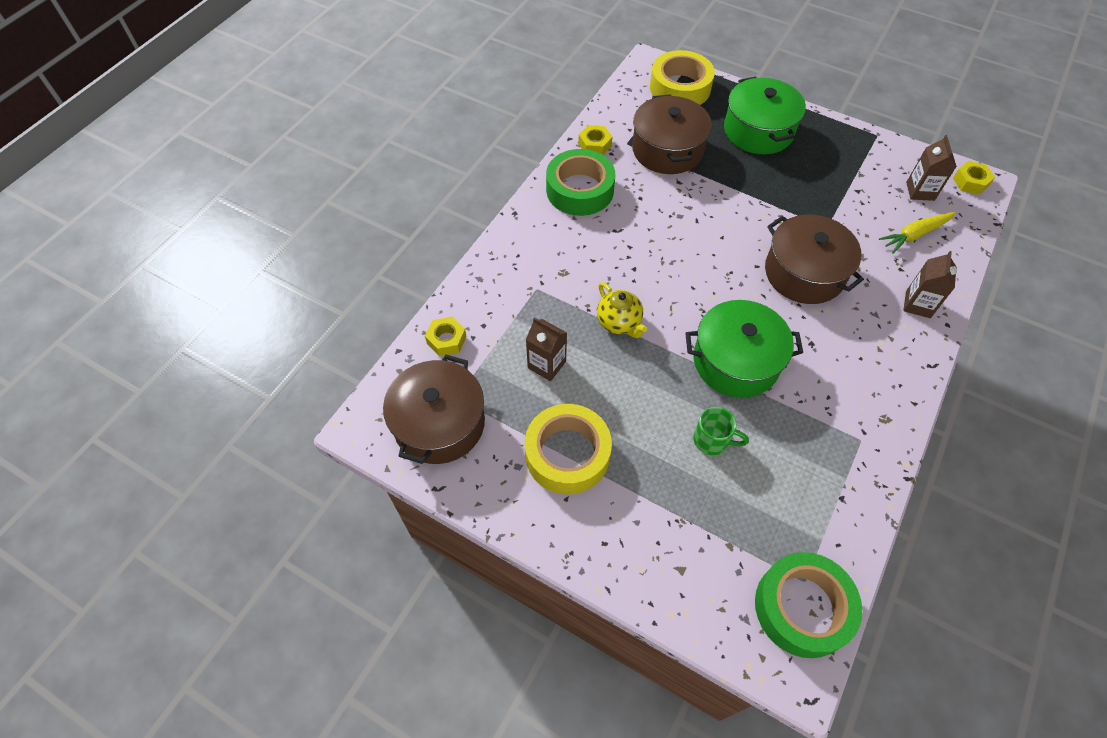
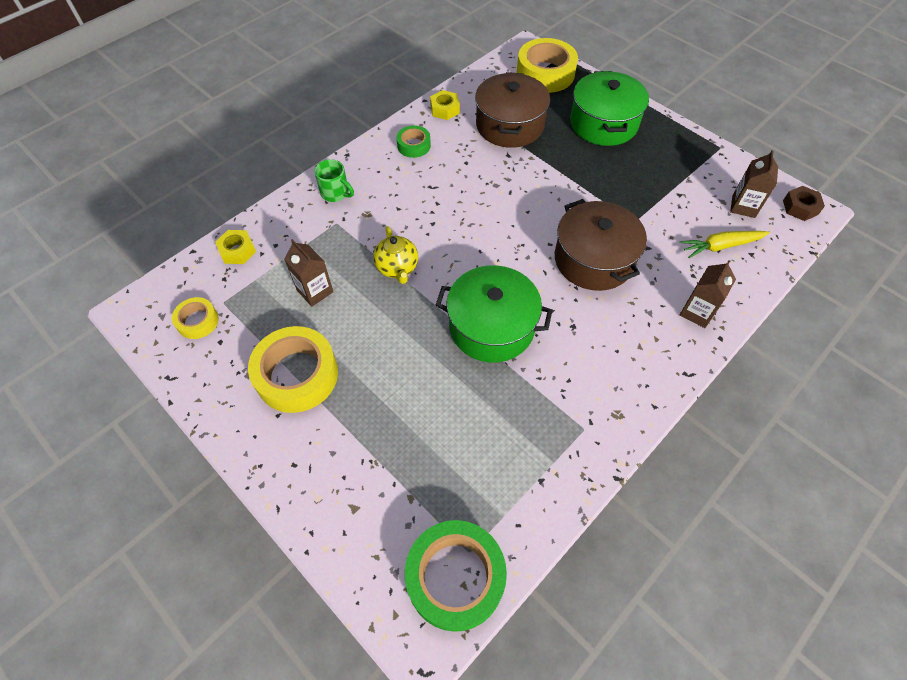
camera: 15 degrees right, 0 degrees up
(439, 423) = (198, 321): brown pot -> yellow tape
(580, 190) = (414, 145): green tape -> green tape, size x0.52
(712, 440) = (437, 394): green mug -> green mug (335, 193)
(970, 182) = (800, 207): yellow nut -> brown nut

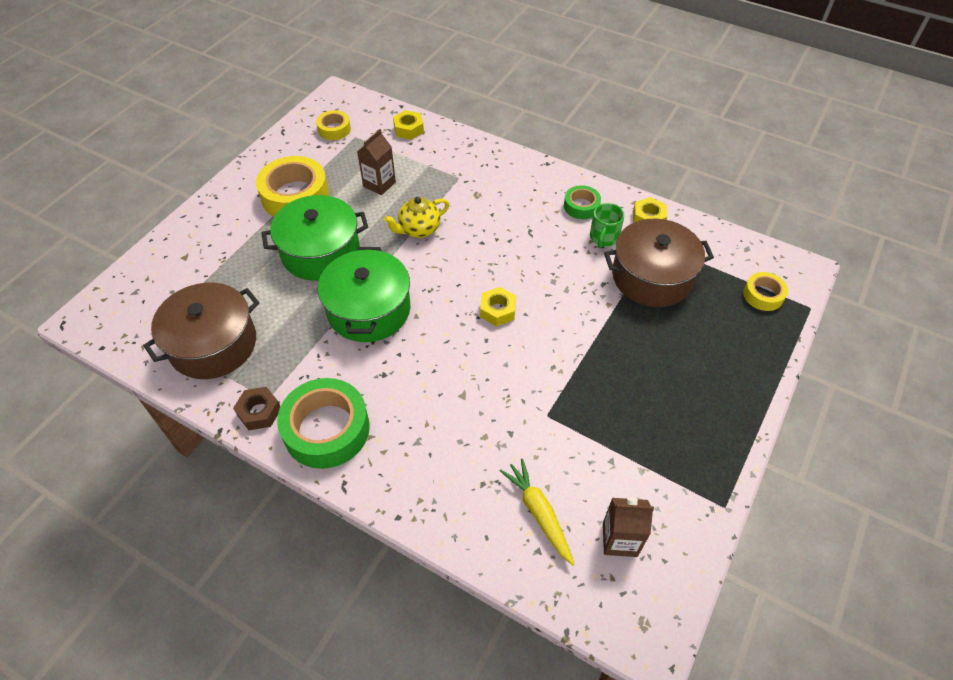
camera: 75 degrees right, 5 degrees down
(335, 193) = (494, 168): green mug -> green mug (603, 237)
(455, 577) = (130, 329): green tape -> green tape (326, 429)
(519, 229) = (498, 310): none -> yellow nut
(545, 74) = (763, 295): yellow tape -> yellow tape, size x0.52
(593, 259) = (476, 382): brown pot -> brown pot (213, 344)
(603, 123) = (702, 366): green pot -> green pot (320, 252)
(697, 312) = (428, 490): brown carton -> none
(800, 207) = (648, 617): brown nut -> brown nut (259, 412)

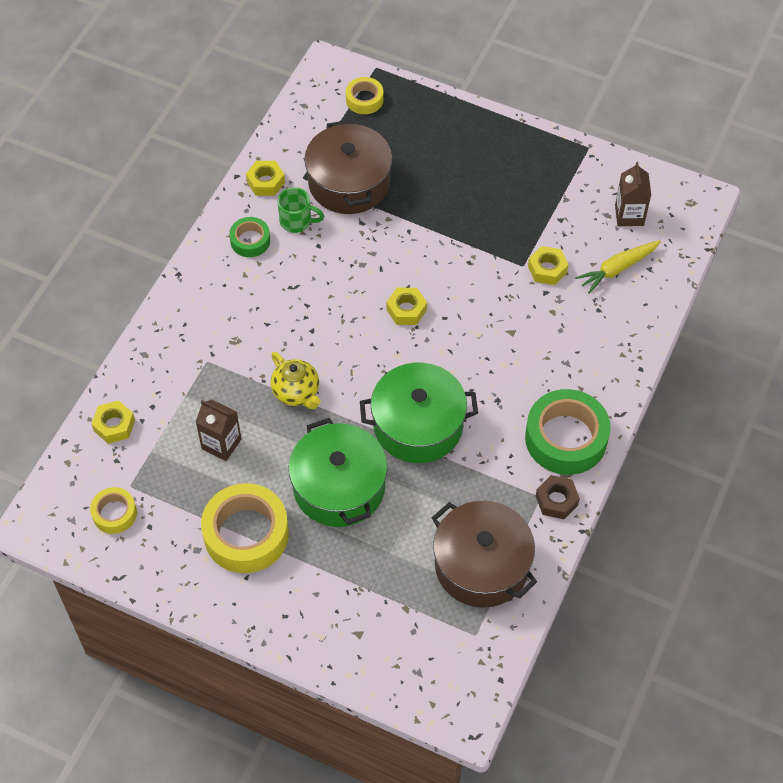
camera: 95 degrees left, 5 degrees up
(541, 438) = (547, 269): none -> yellow nut

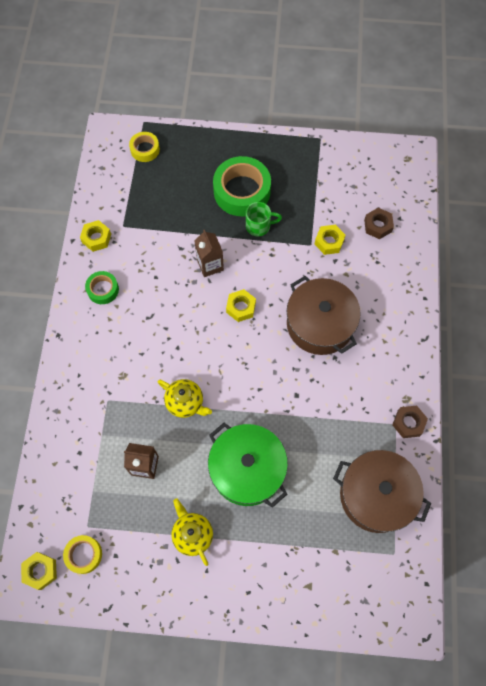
camera: 20 degrees left, 10 degrees up
(114, 425) = (55, 479): yellow nut -> yellow nut (40, 571)
(246, 534) = (192, 534): yellow tape -> yellow teapot
(297, 221) = (132, 262): green mug -> green mug (259, 226)
(349, 183) = (159, 219): brown pot -> brown pot (320, 324)
(418, 425) = (285, 398): green pot -> none
(566, 438) = (395, 371): green tape -> green tape (242, 191)
(617, 269) = (377, 226): yellow carrot -> brown nut
(629, 215) = (369, 181): brown carton -> brown carton (210, 265)

